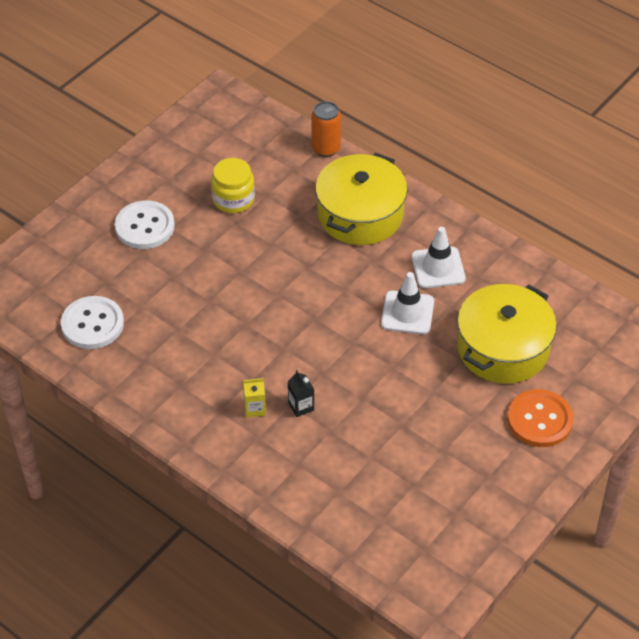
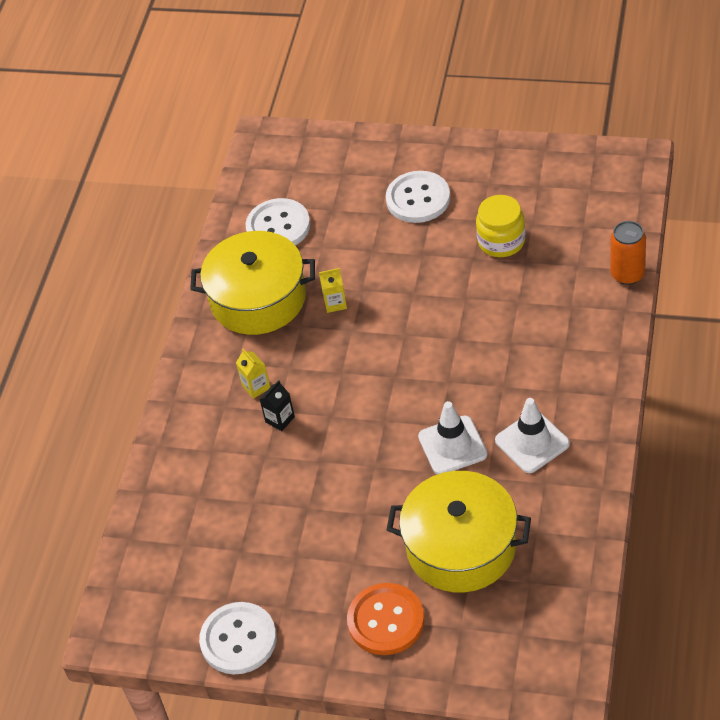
camera: 70 degrees right, 0 degrees up
(209, 322) = (335, 303): none -> yellow carton
(360, 214) = (557, 345): yellow pot -> yellow pot (258, 298)
(498, 519) = (238, 640): none -> white button

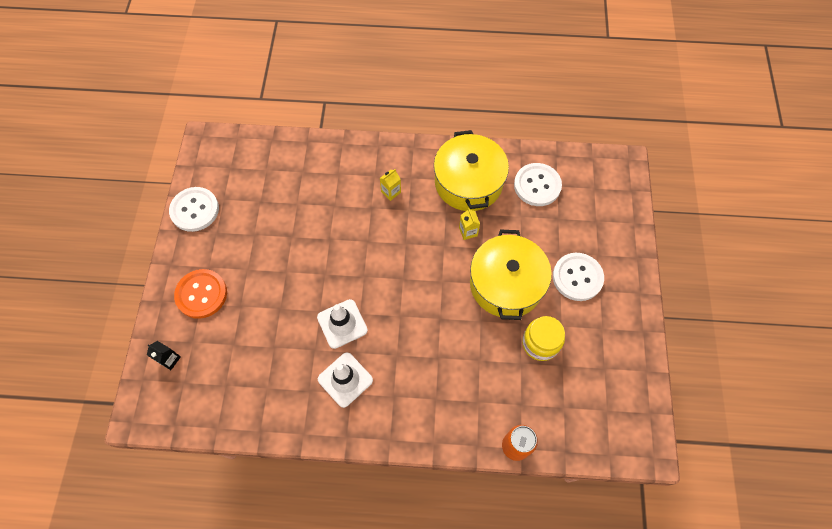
camera: 75 degrees right, 15 degrees up
(280, 419) = (364, 210): black carton -> black carton (169, 359)
(461, 547) = (256, 337): yellow pot -> yellow pot (506, 284)

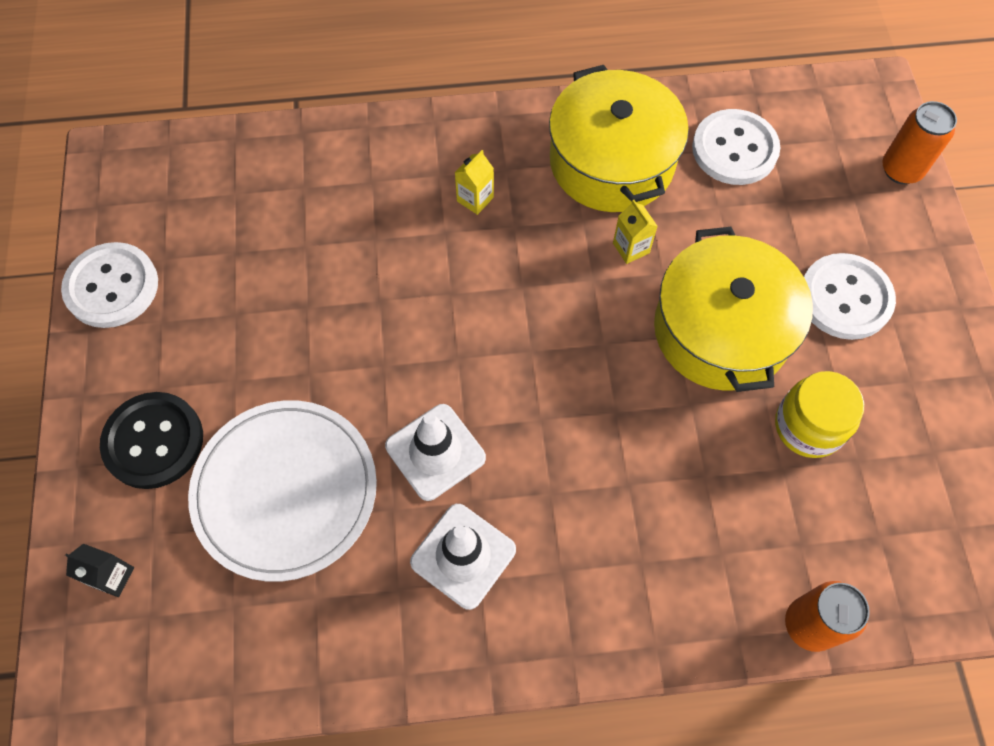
camera: 10 degrees left, 0 degrees up
(201, 294) = (153, 441): orange button -> black button
(262, 331) = (285, 491): none -> white plate
(626, 211) = (901, 170): none -> orange can

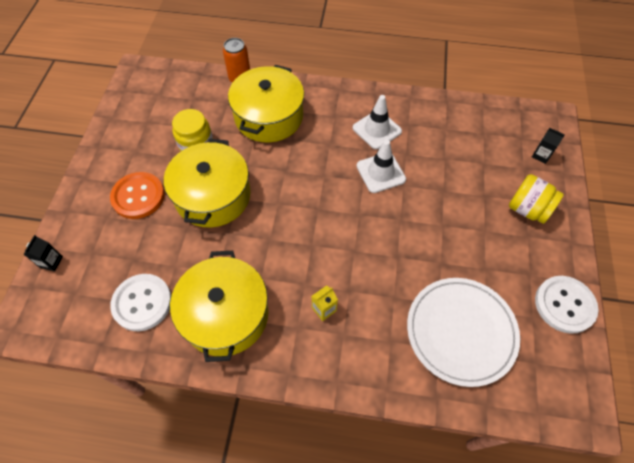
camera: 165 degrees left, 5 degrees down
(153, 441) = (527, 209): black button -> yellow jar
(285, 491) = (458, 172): white plate -> white plate (461, 331)
(631, 248) = (240, 252): yellow carton -> none
(698, 531) = (269, 116): none -> yellow pot
(845, 298) = (138, 196): white button -> orange button
(901, 170) = (51, 262): orange can -> black carton

